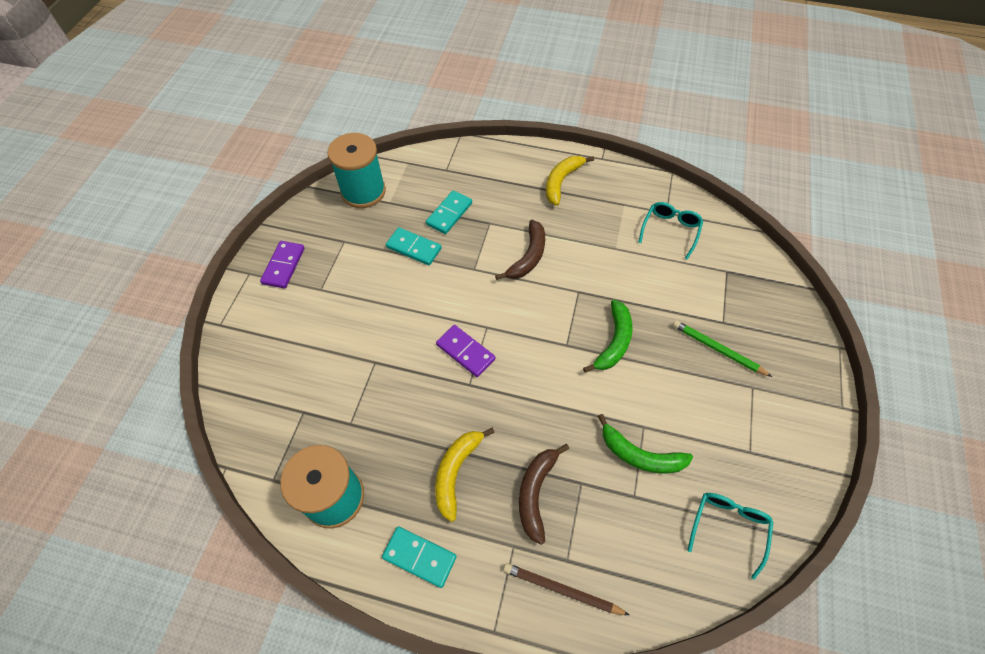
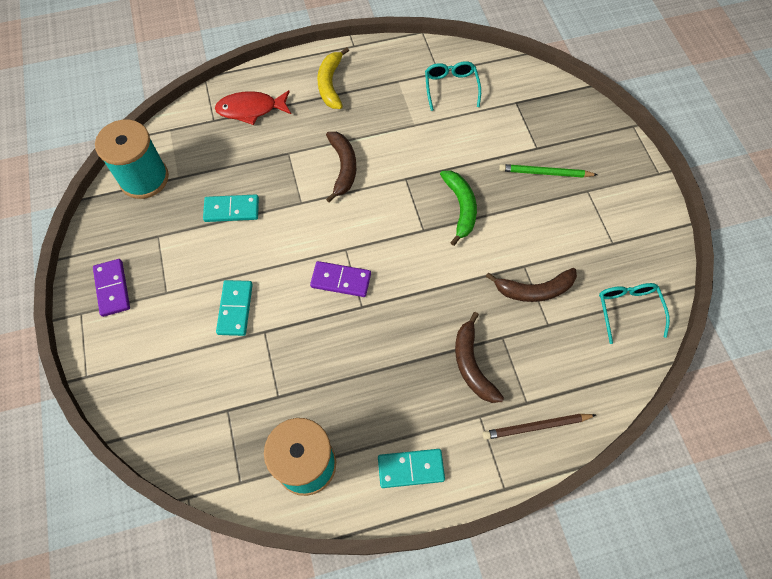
camera: 30 degrees left, 5 degrees up
(449, 214) = (245, 161): turquoise domino -> turquoise domino (235, 309)
(456, 472) = (397, 384): yellow banana -> none
(481, 174) = (251, 109): none -> red fish
(640, 455) = (534, 290): green banana -> brown banana

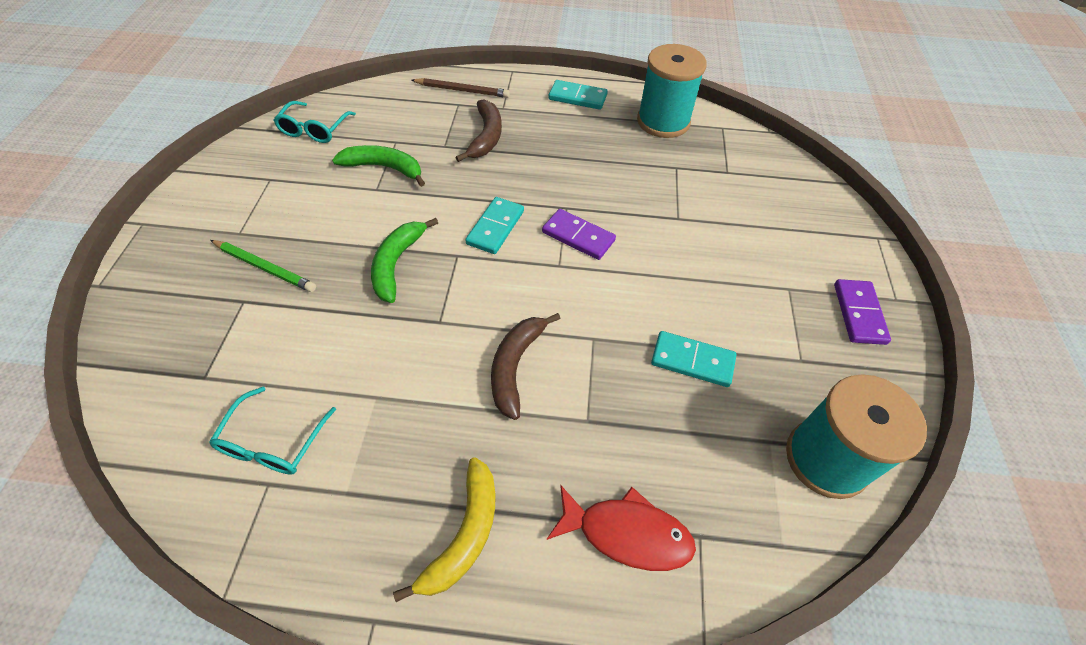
camera: 160 degrees left, 10 degrees down
(235, 309) = (706, 247): turquoise domino -> turquoise domino (495, 227)
(534, 290) = (384, 168): brown banana -> green banana

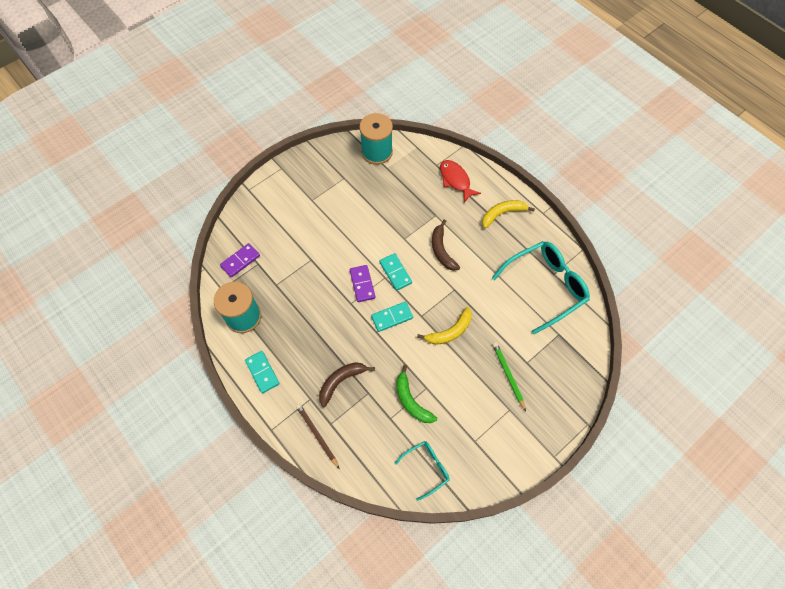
camera: 135 degrees left, 10 degrees up
(273, 441) = (544, 287): turquoise glasses -> turquoise glasses, size x1.91
(397, 263) = (450, 331): green banana -> yellow banana
(515, 366) = (442, 250): brown banana -> brown banana turned 105 degrees clockwise
(692, 361) = (379, 205): turquoise domino -> turquoise domino (395, 272)
(859, 313) = (302, 174): purple domino -> purple domino (240, 261)

